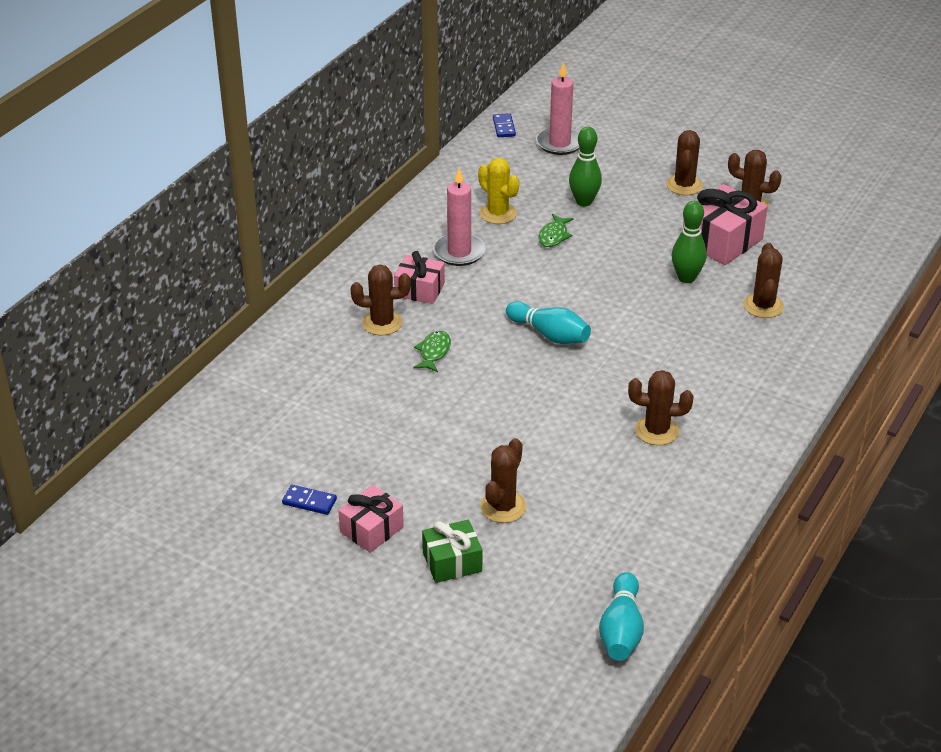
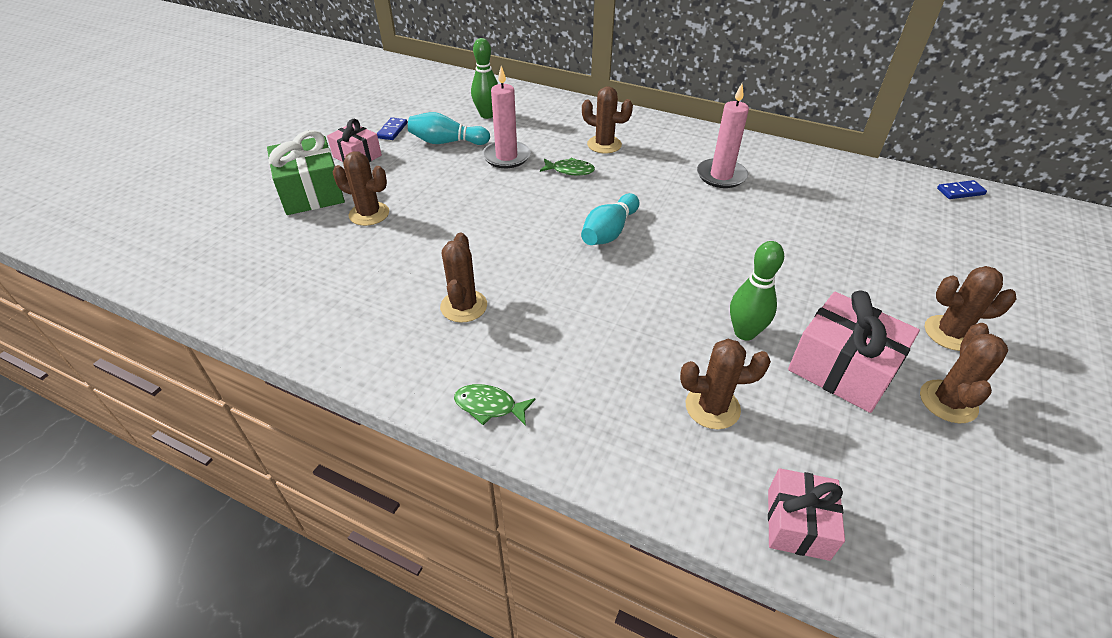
camera: 85 degrees right, 5 degrees up
(382, 323) = (604, 145): brown cactus -> brown cactus turned 60 degrees counterclockwise
(419, 290) = (656, 159): pink gift -> pink gift (797, 524)
(452, 562) = (311, 192): green gift -> green gift, size x1.59
(498, 214) = (797, 194): yellow cactus -> none
(554, 236) = (778, 230): green fish -> green fish (489, 406)
(559, 143) = (961, 229): pink candle -> pink candle (506, 157)
(584, 202) = (855, 249): green bowling pin -> green bowling pin (487, 115)
(621, 630) = (197, 283): turquoise bowling pin -> turquoise bowling pin (447, 142)

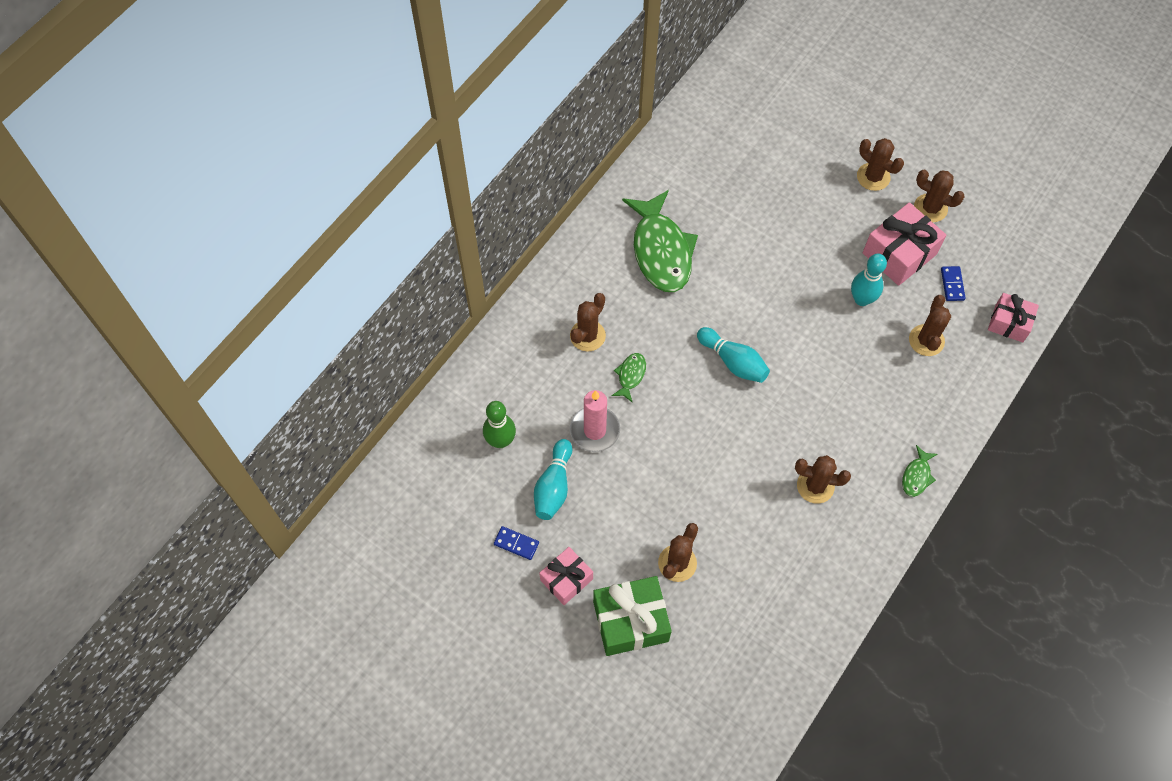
camera: 80 degrees left, 20 degrees up
(721, 176) = (661, 250): pink candle -> green fish
(744, 332) = (861, 299): green bowling pin -> turquoise bowling pin
(950, 333) = (873, 177): brown cactus -> brown cactus turned 60 degrees counterclockwise
(960, 191) = (713, 85): blue domino -> blue domino (952, 284)

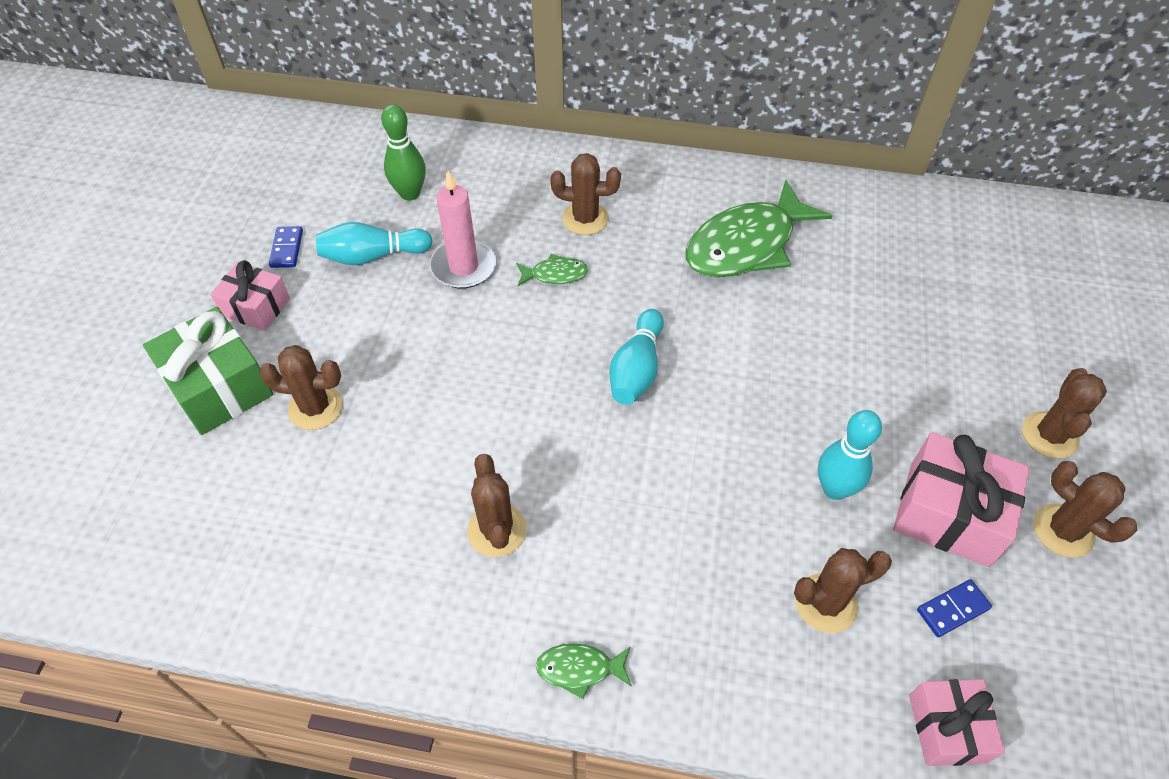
camera: 65 degrees right, 10 degrees down
(930, 208) = (1063, 530): brown cactus -> brown cactus turned 45 degrees counterclockwise

